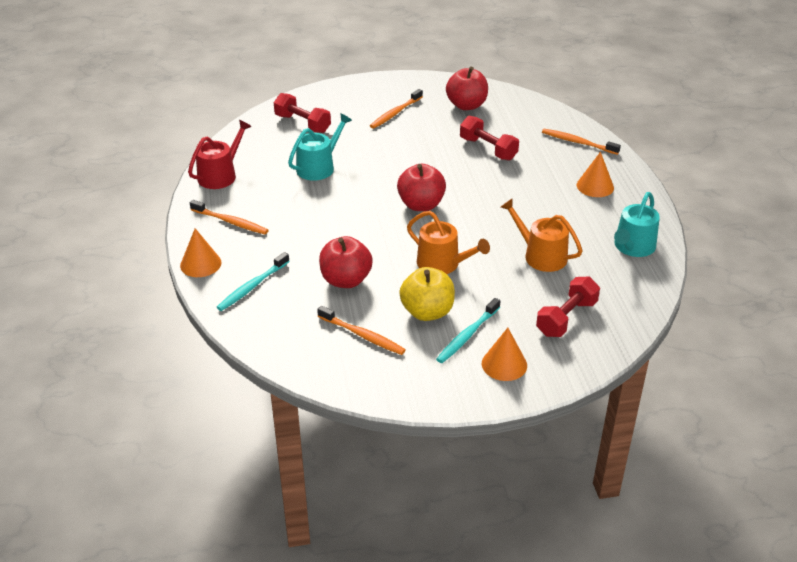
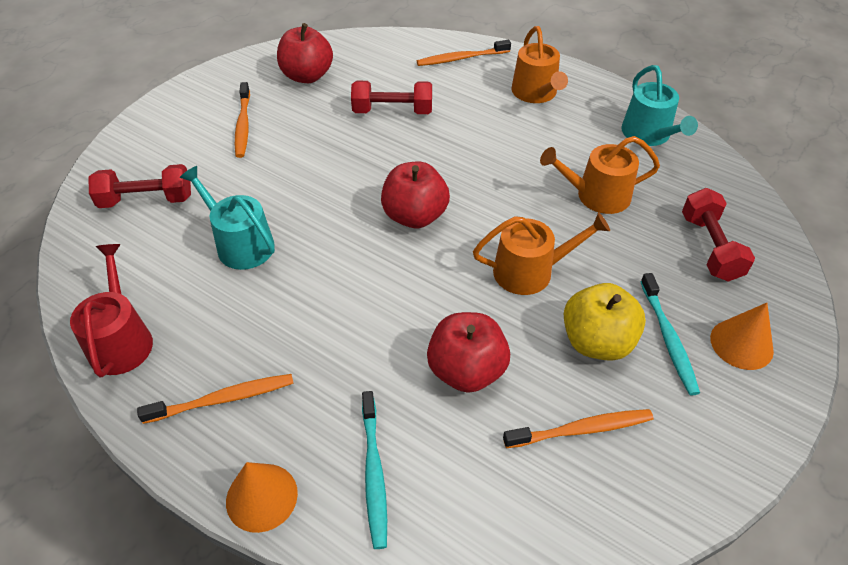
camera: 45 degrees left, 10 degrees up
(319, 167) = (240, 244): turquoise watering can -> turquoise watering can turned 45 degrees counterclockwise
(595, 186) = (536, 93): orange cone -> orange watering can

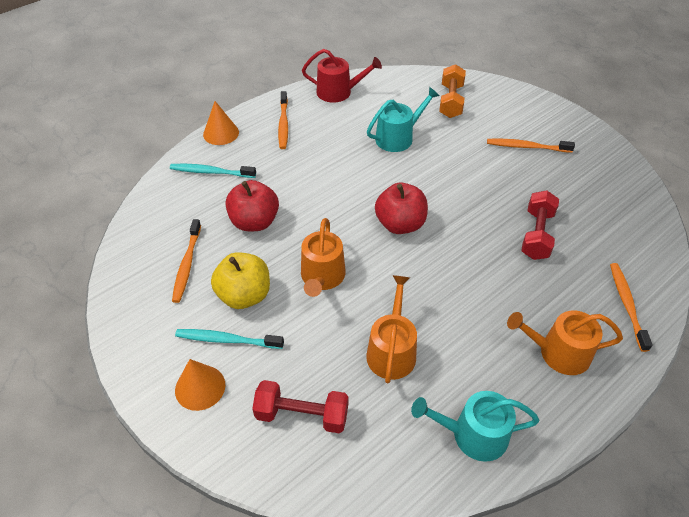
camera: 105 degrees right, 0 degrees up
(146, 200) = (451, 101): red dumbbell -> orange dumbbell
(307, 76) = (595, 188): red apple -> none

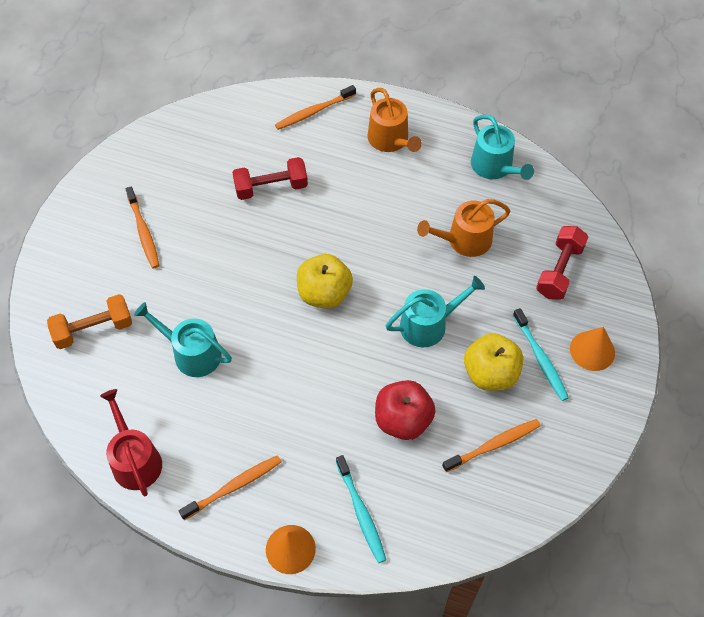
camera: 120 degrees left, 10 degrees up
(302, 415) = (559, 271): red dumbbell -> red dumbbell turned 45 degrees clockwise
(322, 277) = (429, 324): orange watering can -> turquoise watering can
(400, 224) = (324, 293): red apple -> yellow apple

